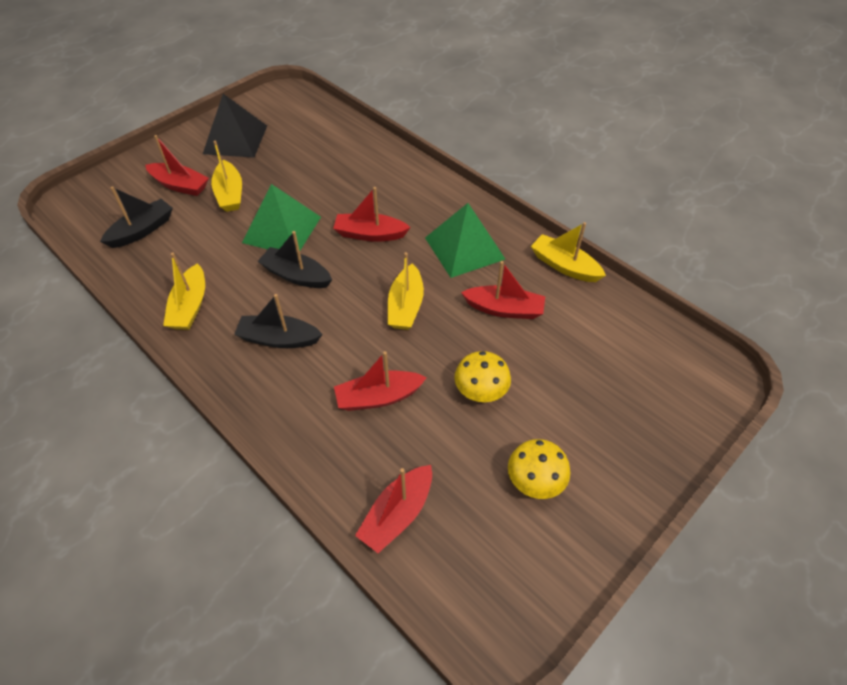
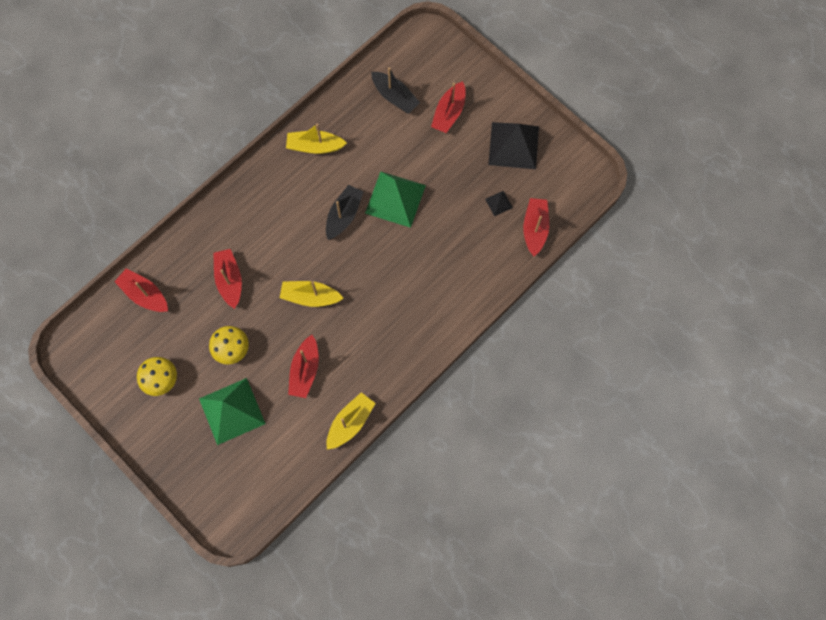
camera: 90 degrees right, 20 degrees up
(230, 194) = (438, 153): yellow boat -> none
(279, 339) = (282, 210): black boat -> none
(301, 150) = (498, 203): none -> black pyramid
(370, 234) = (389, 267): red boat -> red boat (535, 229)
(464, 248) = (372, 343): green pyramid -> green pyramid (232, 411)

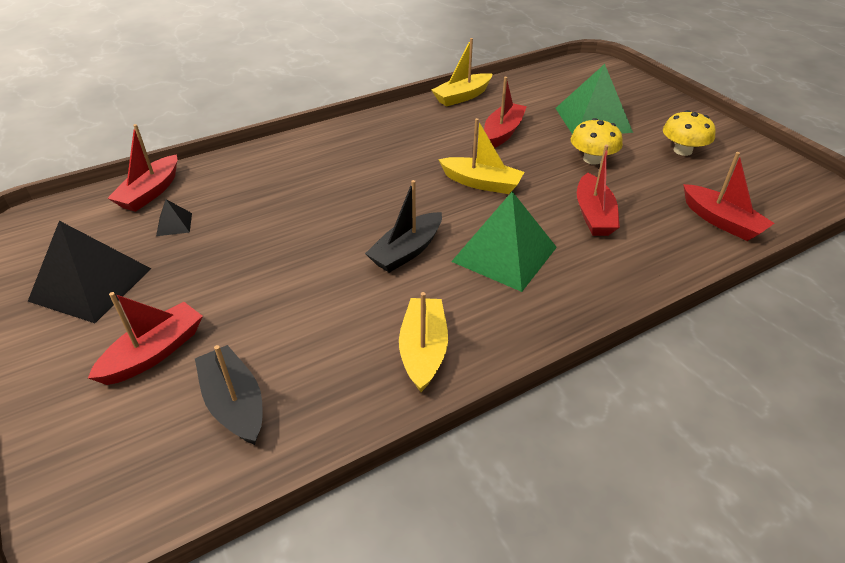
camera: 165 degrees left, 30 degrees down
(315, 146) = (423, 350): yellow boat -> yellow boat turned 105 degrees counterclockwise
(395, 199) = (319, 255): green pyramid -> green pyramid (504, 254)

